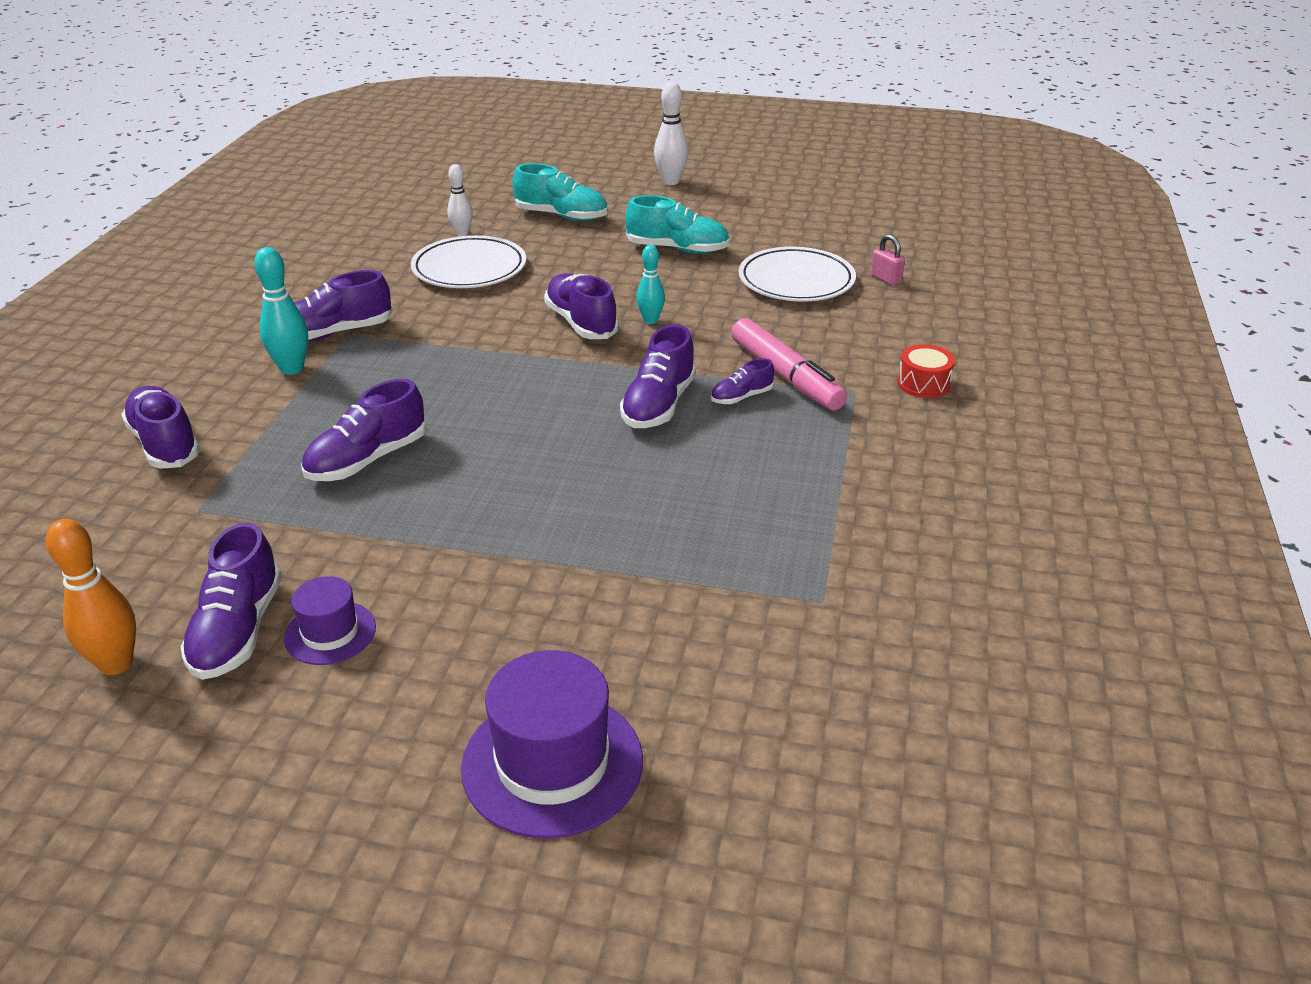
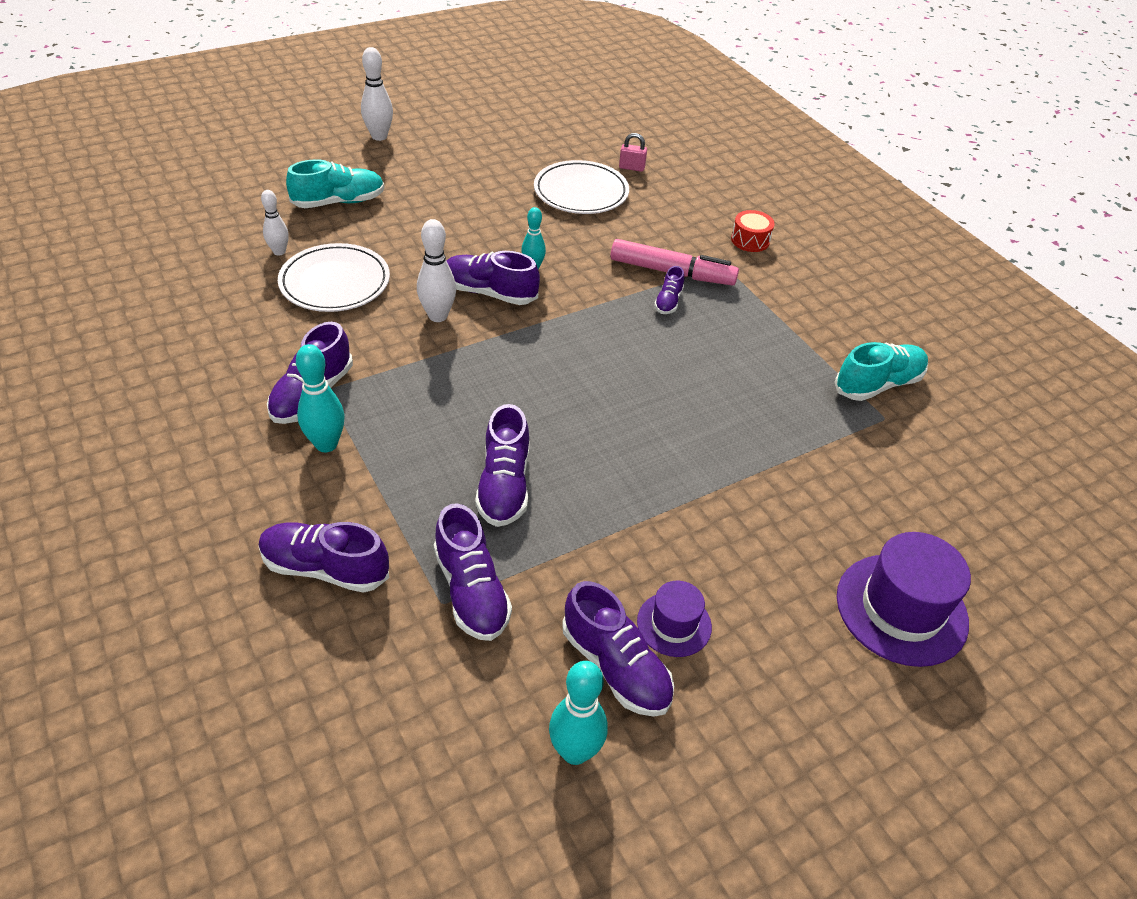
camera: 45 degrees left, 10 degrees up
(116, 664) = (575, 751): orange bowling pin -> turquoise bowling pin
(511, 322) = (438, 316): none -> white bowling pin
(658, 405) = (629, 334): purple shoe -> purple shoe (471, 591)
(677, 249) = (468, 198): turquoise shoe -> turquoise shoe (878, 384)

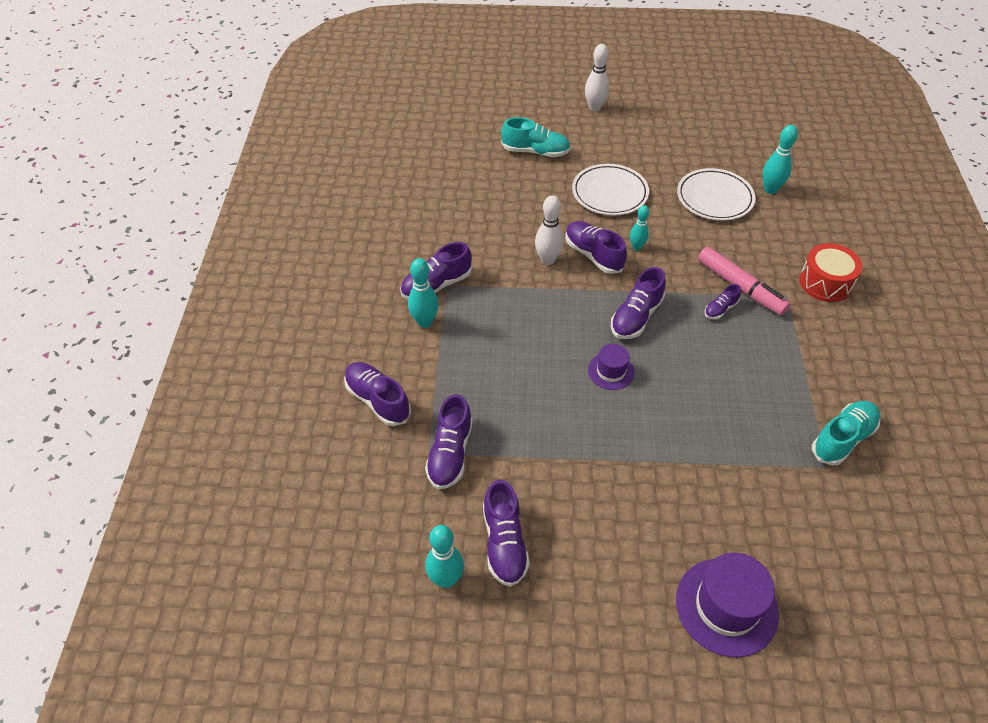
camera: 35 degrees right, 5 degrees up
(279, 252) = (475, 177): white bowling pin -> none
(335, 282) = (497, 212): white plate -> white plate (609, 193)
(504, 485) = (514, 395): purple shoe -> purple shoe (636, 317)
(631, 167) = (770, 189): pink padlock -> turquoise bowling pin
(674, 624) = (559, 536): purple hat -> purple hat (611, 371)
(750, 240) = (825, 283): red drum -> red drum, size x1.56
(878, 384) = (842, 439): turquoise shoe -> turquoise shoe turned 45 degrees counterclockwise

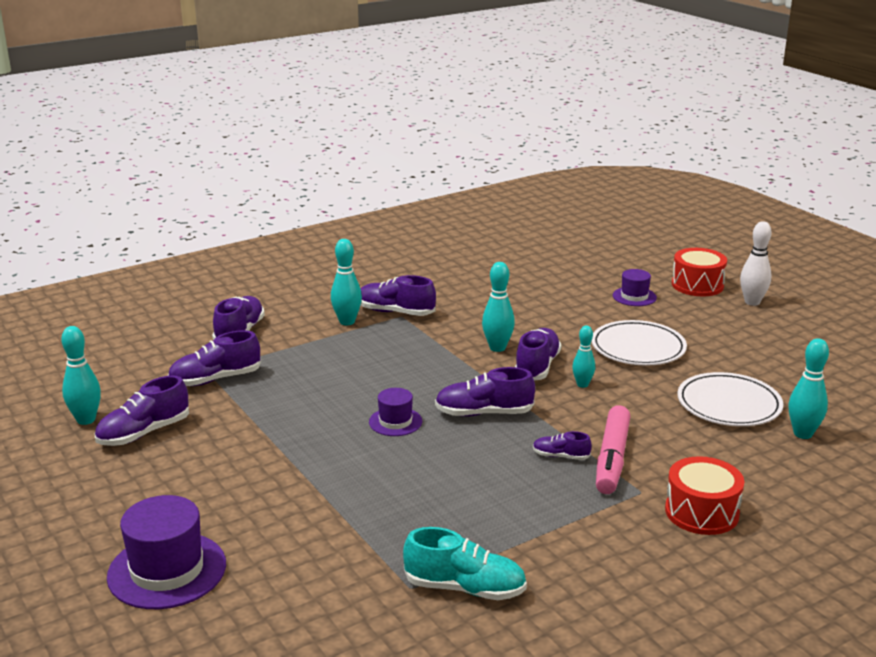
camera: 55 degrees right, 25 degrees down
(535, 152) = (634, 296): turquoise shoe -> purple hat
(547, 115) = (697, 285): none -> red drum
(547, 260) = (497, 348): white bowling pin -> turquoise bowling pin

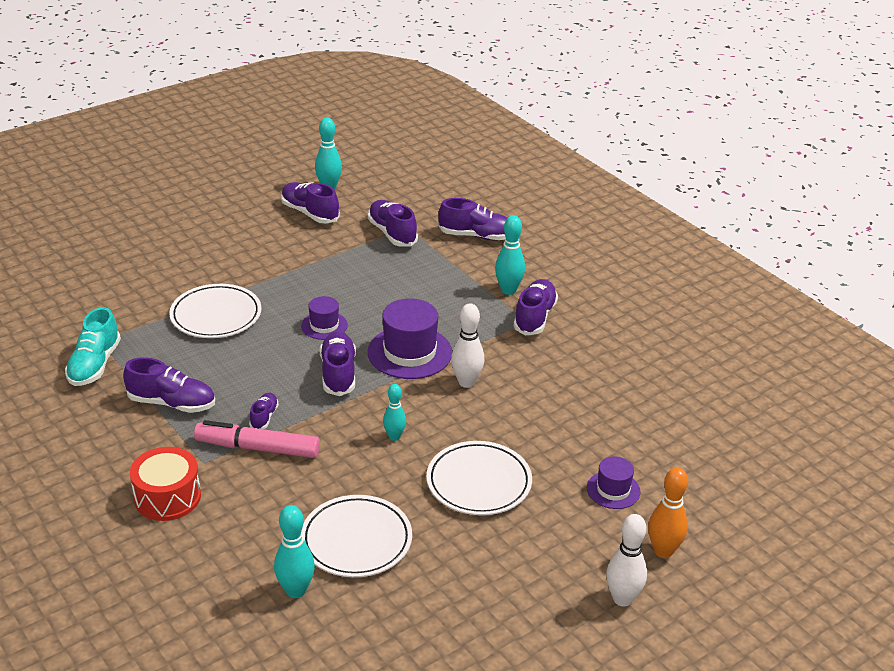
camera: 85 degrees right, 10 degrees up
(167, 570) = (142, 243): purple hat -> purple hat (410, 352)
(364, 496) = (216, 315): none -> white plate
(497, 348) = (466, 382): turquoise bowling pin -> white bowling pin
(537, 367) = (429, 408): purple shoe -> purple shoe (172, 403)
(697, 285) = (663, 551): red drum -> orange bowling pin

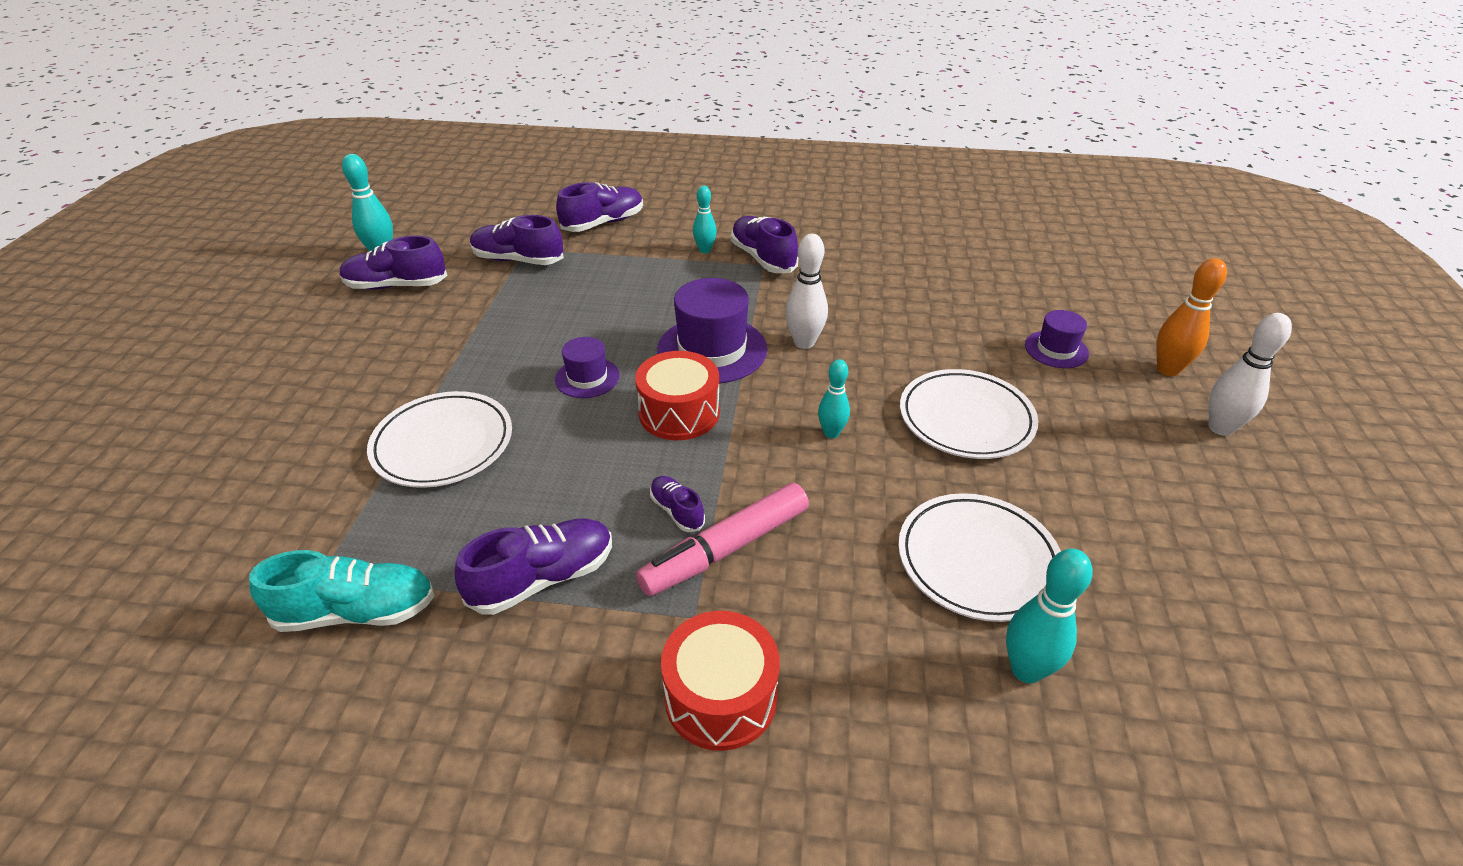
camera: 45 degrees left, 5 degrees up
(94, 365) = (356, 612): turquoise shoe -> turquoise shoe turned 60 degrees counterclockwise
(338, 374) = (679, 413): purple shoe -> red drum
(508, 290) = (705, 250): turquoise bowling pin -> turquoise bowling pin, size x0.66

